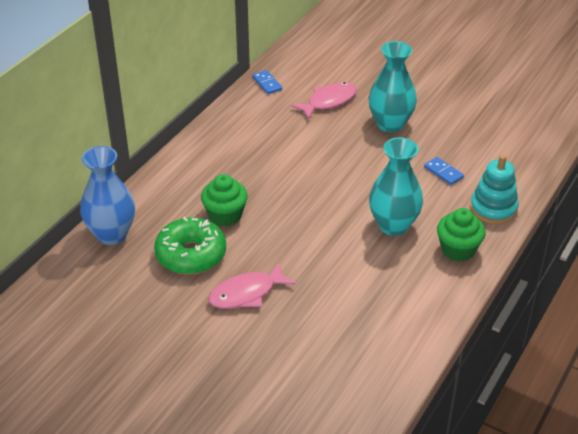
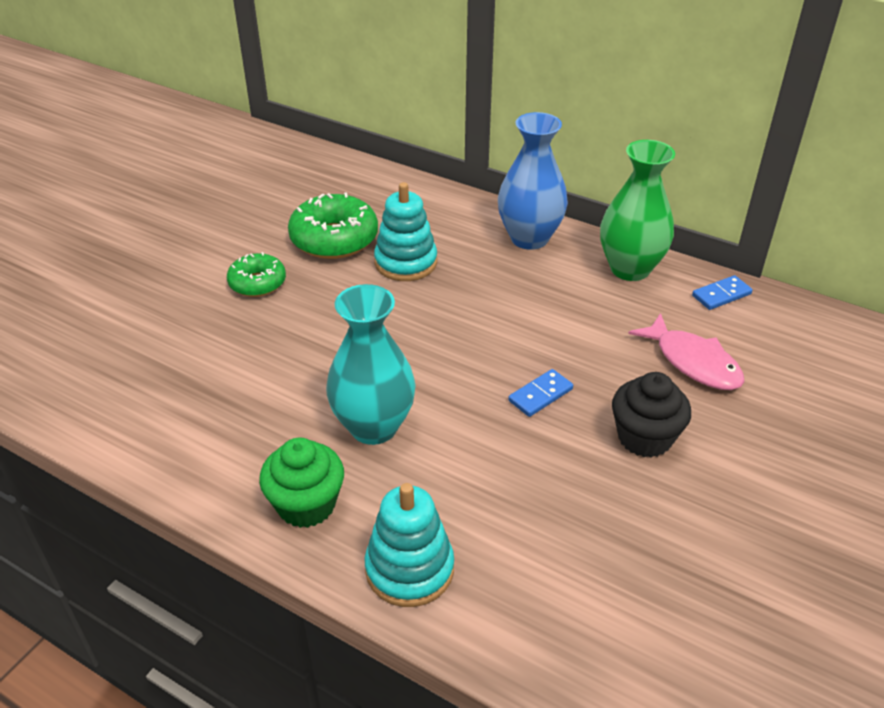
camera: 90 degrees right, 0 degrees up
(111, 234) = (376, 183): blue vase -> blue vase (529, 238)
(225, 215) = (406, 262): green cupcake -> turquoise stacking toy
(238, 115) = (630, 269): none -> green vase
(246, 293) = (257, 283): pink fish -> green donut
(390, 124) = (644, 437): turquoise vase -> black cupcake
(443, 172) = (512, 503): blue domino -> blue domino (540, 395)

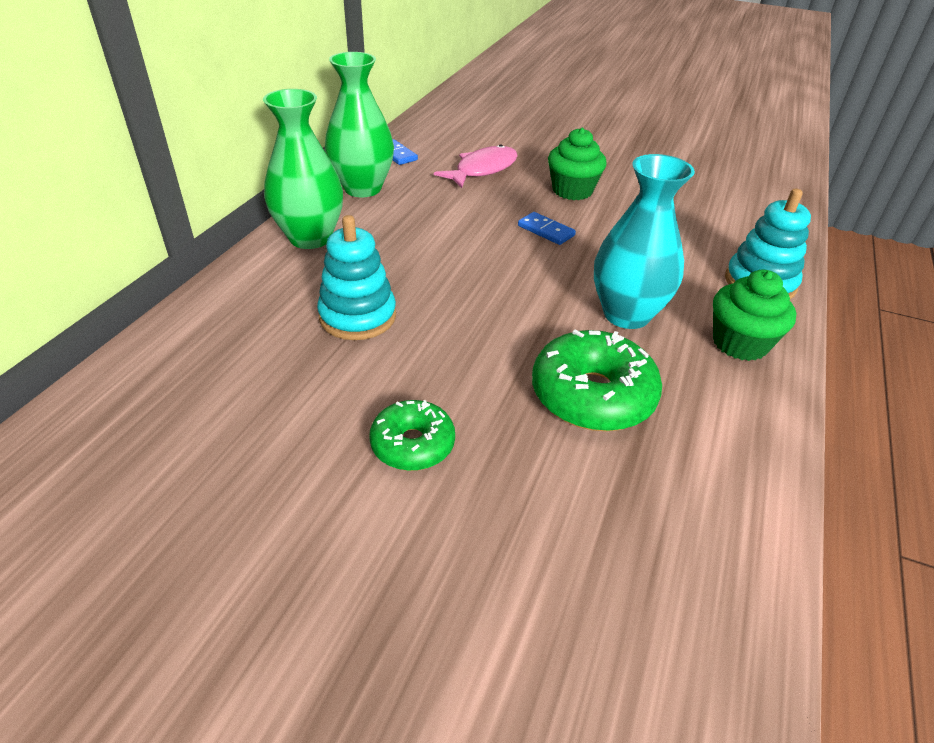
camera: 100 degrees left, 0 degrees up
(334, 239) = (304, 383): green donut -> green donut (592, 395)
(529, 238) = (310, 238): blue vase -> green vase
(644, 437) = (572, 190): black cupcake -> green cupcake

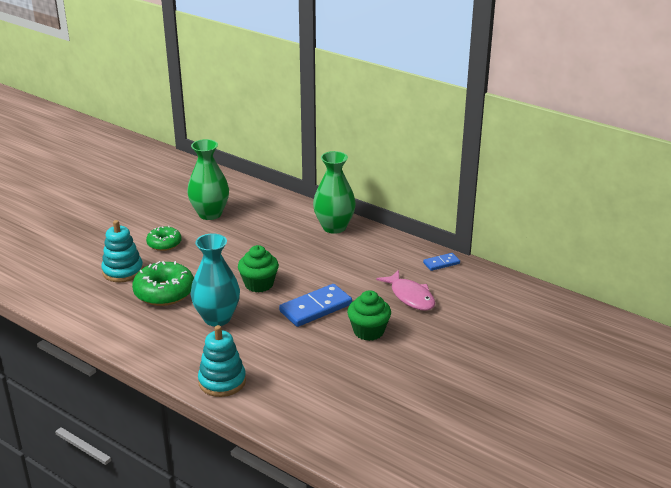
camera: 105 degrees right, 10 degrees down
(358, 316) = (255, 237): turquoise stacking toy -> turquoise stacking toy (123, 271)
(362, 188) = (390, 247): green vase -> green vase (210, 214)
(546, 231) = (316, 308): blue domino -> blue domino, size x1.87
(740, 343) = (173, 351): green cupcake -> green cupcake (259, 284)

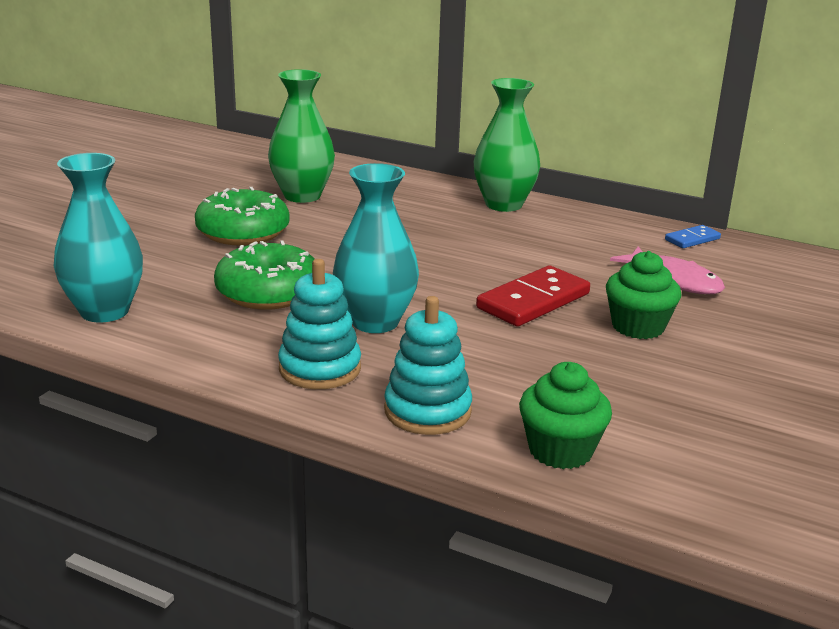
camera: 10 degrees left, 5 degrees down
(70, 301) = (104, 311): none -> turquoise vase
(123, 271) = (185, 268): turquoise stacking toy -> turquoise stacking toy (320, 368)
(164, 243) = (243, 232): green donut -> green donut, size x1.62
(259, 284) = (423, 275): green cupcake -> green cupcake (560, 450)
(316, 308) = (533, 301): blue domino -> red domino

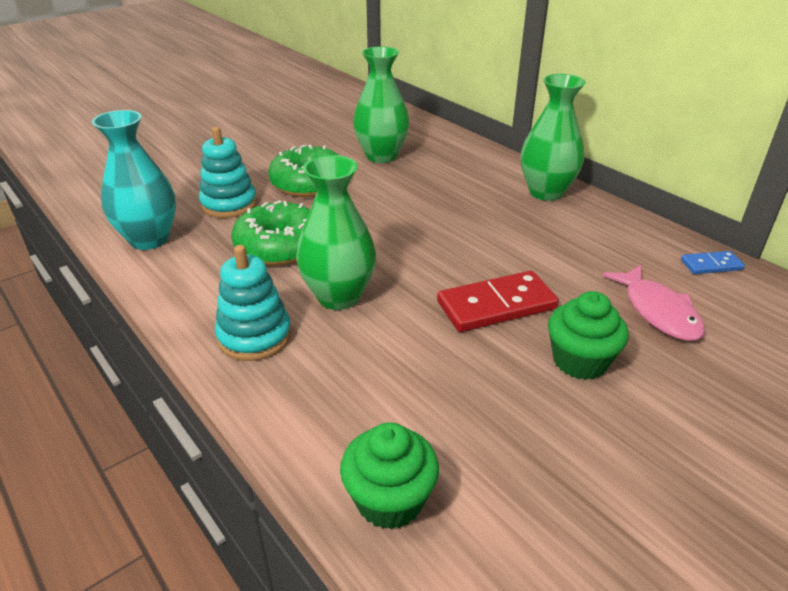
camera: 25 degrees right, 10 degrees up
(375, 322) = (338, 296): turquoise vase -> green vase
(427, 411) = (305, 410): turquoise stacking toy -> turquoise stacking toy (229, 204)

